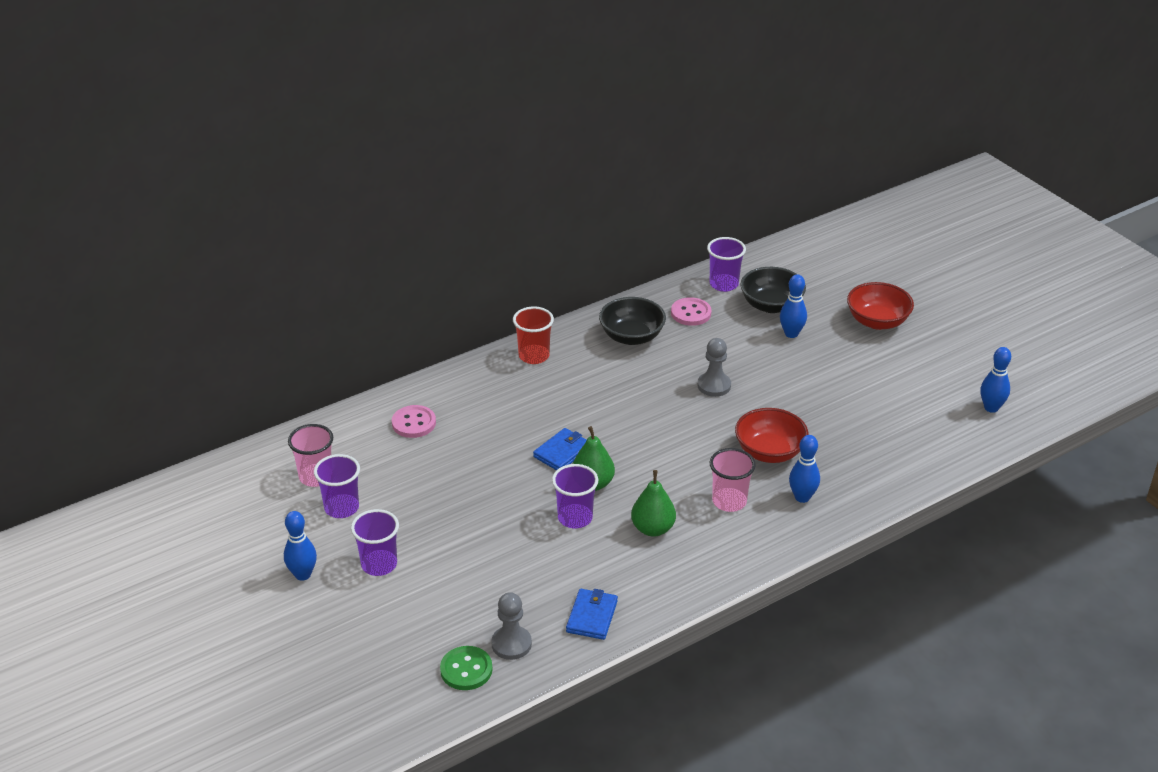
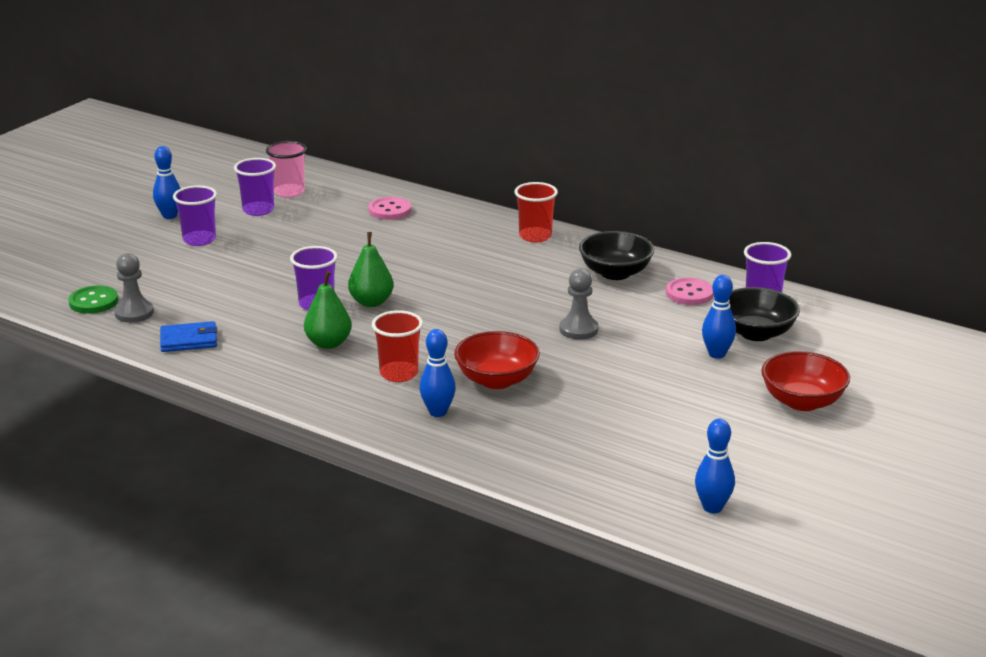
camera: 65 degrees right, 10 degrees down
(562, 452) = (405, 279): blue wallet -> none
(729, 501) = (399, 373): pink cup -> red cup

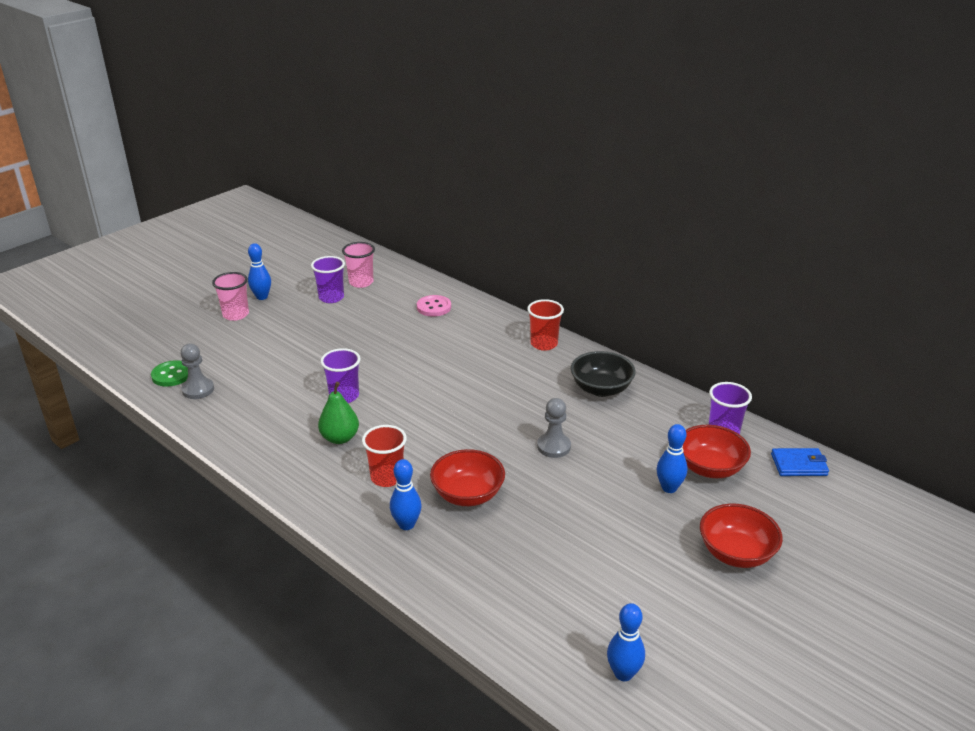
camera: 10 degrees right, 5 degrees up
(145, 236) = (236, 314): none -> pink cup
(189, 340) = (230, 422): blue wallet -> blue wallet (799, 465)
(199, 240) = (276, 322): purple cup -> none
(371, 302) = (389, 398): green pear -> none
(689, 293) = (660, 417): pink button -> none
(756, 333) = (710, 468): black bowl -> red bowl

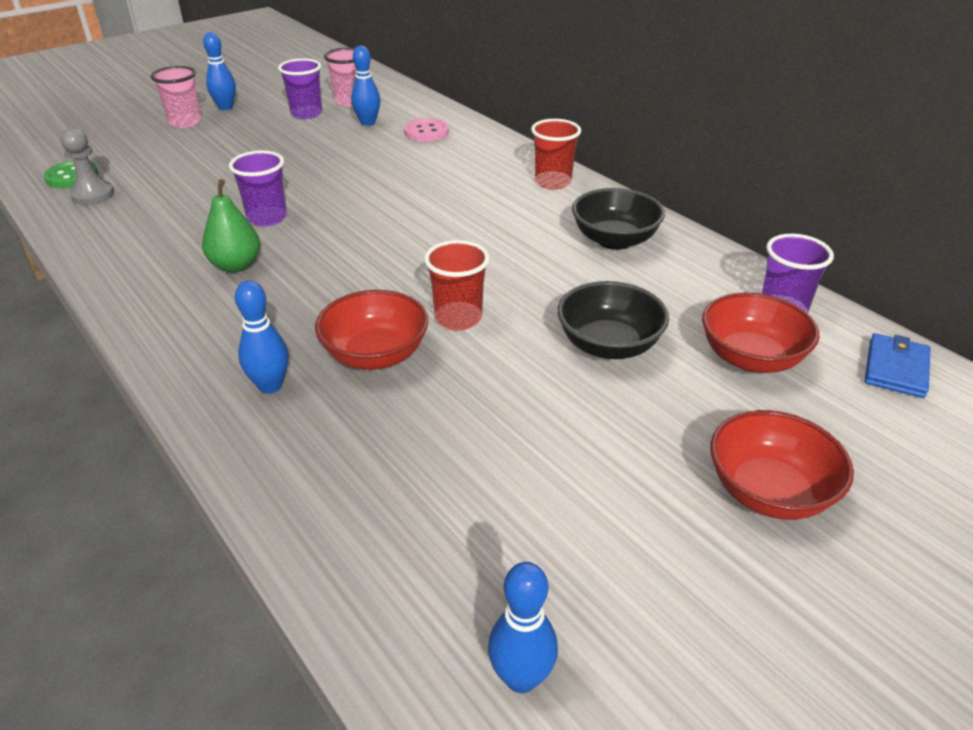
camera: 10 degrees right, 5 degrees up
(387, 477) = (273, 320): red cup -> red cup (458, 318)
(554, 446) = (523, 305): grey pawn -> none
(618, 469) = (608, 345): none -> black bowl
(669, 488) = (680, 379): blue bowling pin -> blue bowling pin (368, 123)
(799, 465) = (896, 369): blue wallet -> blue wallet turned 75 degrees counterclockwise

